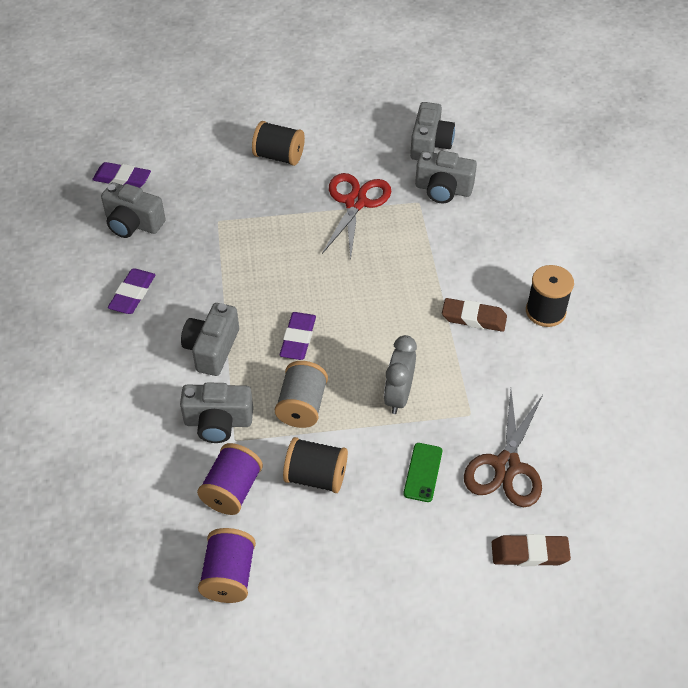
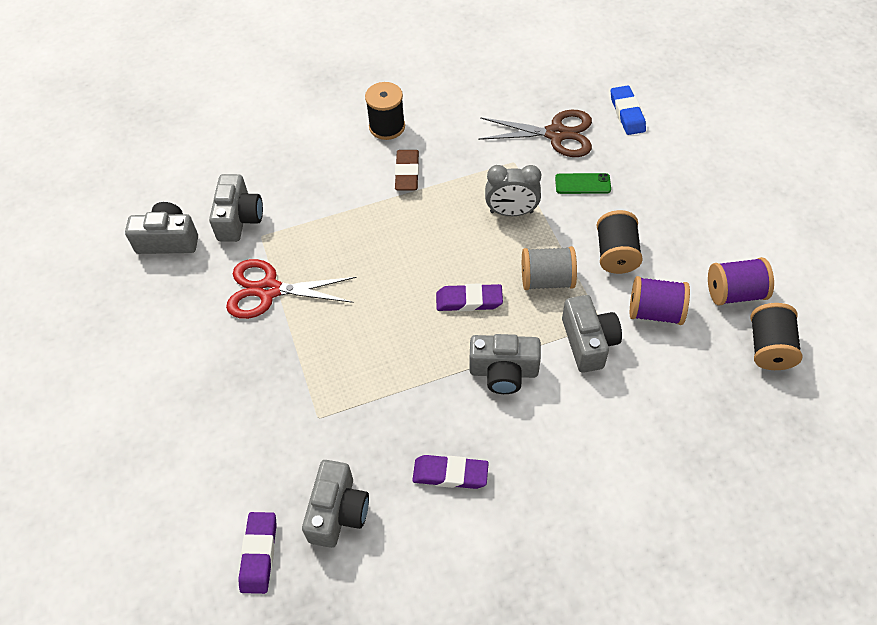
camera: 100 degrees left, 5 degrees up
(279, 156) = (199, 381): black spool -> black spool (769, 348)
(529, 553) = (627, 113): brown eraser -> blue eraser

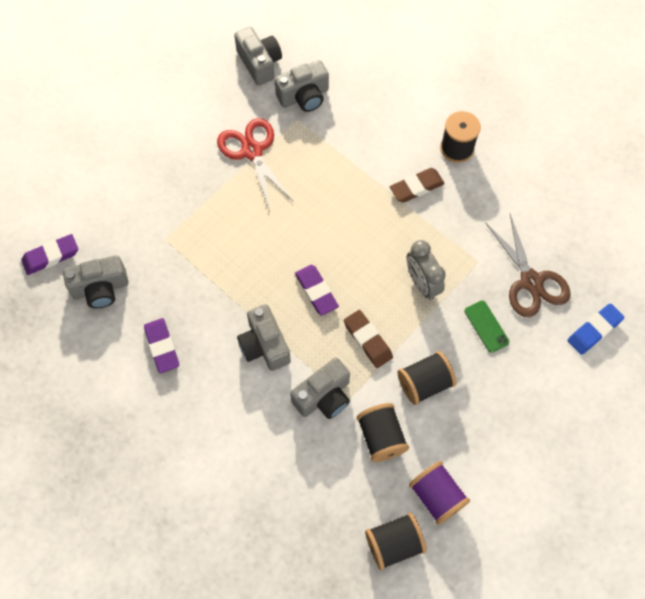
camera: 60 degrees right, 10 degrees up
(547, 280) = (367, 340): grey spool -> brown eraser
(655, 312) = (381, 437): purple spool -> black spool

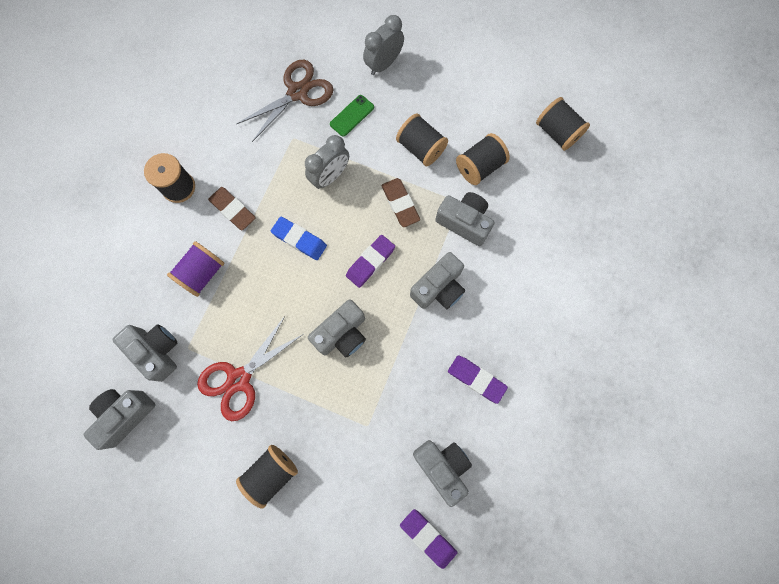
camera: 110 degrees left, 10 degrees up
(162, 154) = (271, 473): none -> black spool
(162, 347) = (476, 379): purple eraser -> purple eraser turned 75 degrees clockwise
(256, 244) = (342, 334): none -> grey camera
(367, 340) = (400, 204): brown eraser -> brown eraser turned 60 degrees counterclockwise
(436, 496) = (508, 113): purple spool -> purple spool (202, 273)
(542, 380) = (383, 64): none -> grey clock
(594, 330) = (325, 37): blue eraser -> blue eraser (299, 239)

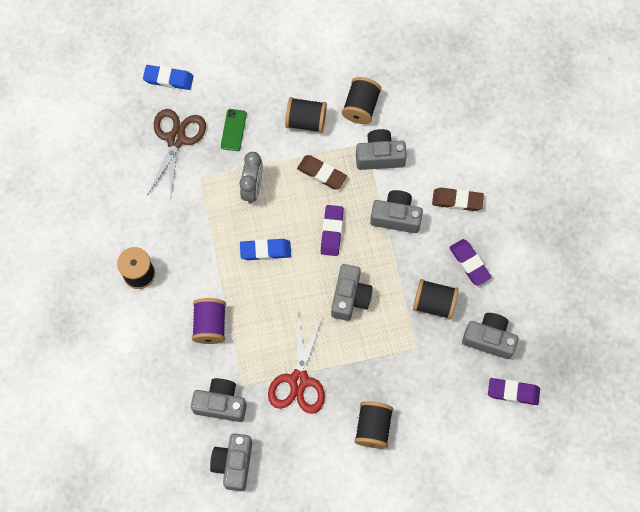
camera: 35 degrees left, 5 degrees down
(233, 210) = (196, 262): brown eraser -> brown eraser (457, 200)
(330, 38) = (168, 79): none -> blue eraser
(383, 64) = (228, 73): grey clock -> none
(438, 288) = (396, 217): grey camera -> grey camera turned 90 degrees counterclockwise
(476, 379) = (469, 263): purple eraser -> purple eraser turned 60 degrees clockwise
(557, 132) = (400, 43): black spool -> black spool (434, 303)

